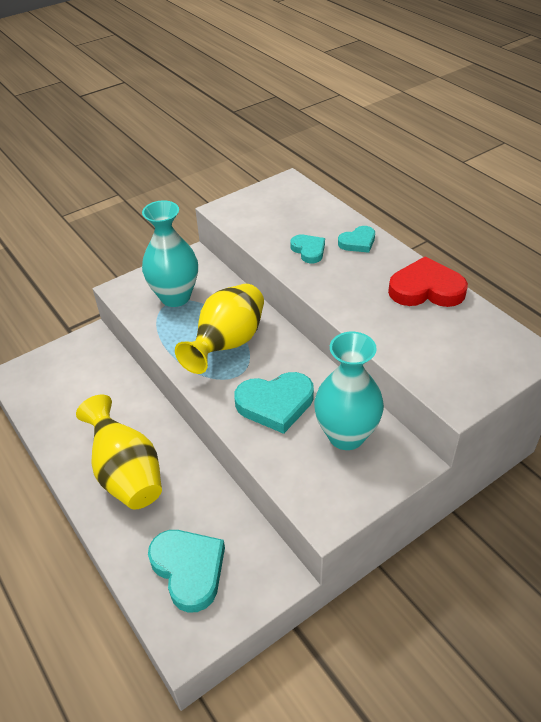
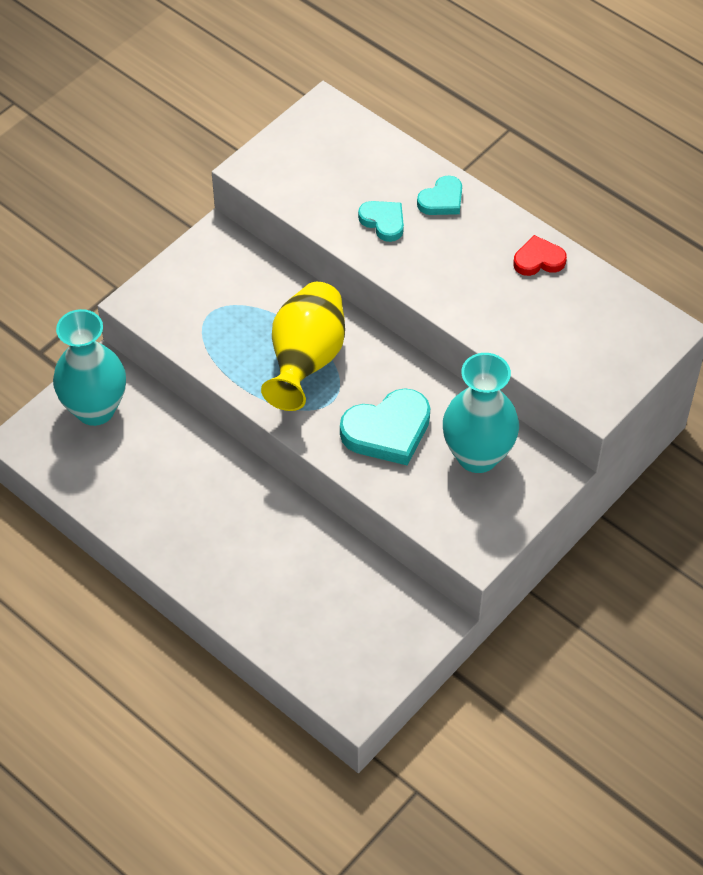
camera: 15 degrees left, 10 degrees up
(127, 474) = (225, 541): yellow vase -> none
(175, 297) = (215, 303): turquoise vase -> turquoise vase (95, 409)
(189, 569) = (335, 632): turquoise heart -> none
(426, 289) = (538, 260): red heart -> red heart, size x0.58

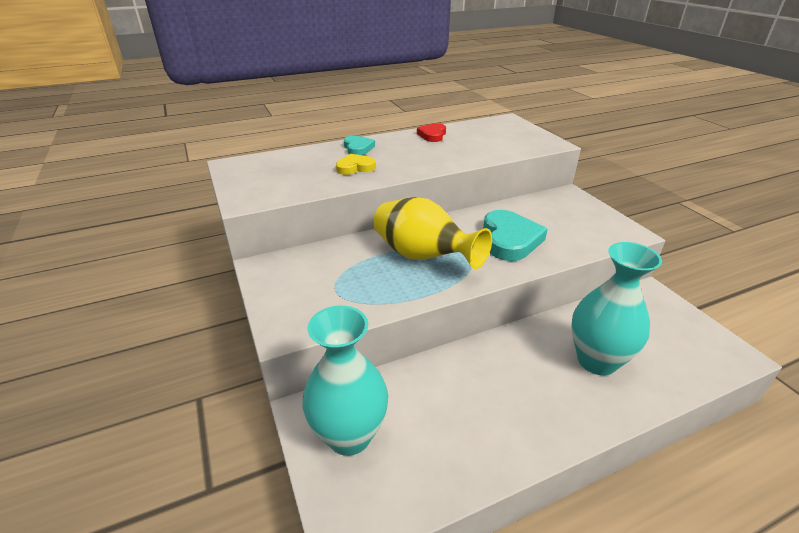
camera: 65 degrees left, 20 degrees down
(383, 222) = (355, 167): turquoise heart -> yellow heart
(477, 455) = (546, 213): turquoise vase -> turquoise vase (597, 361)

